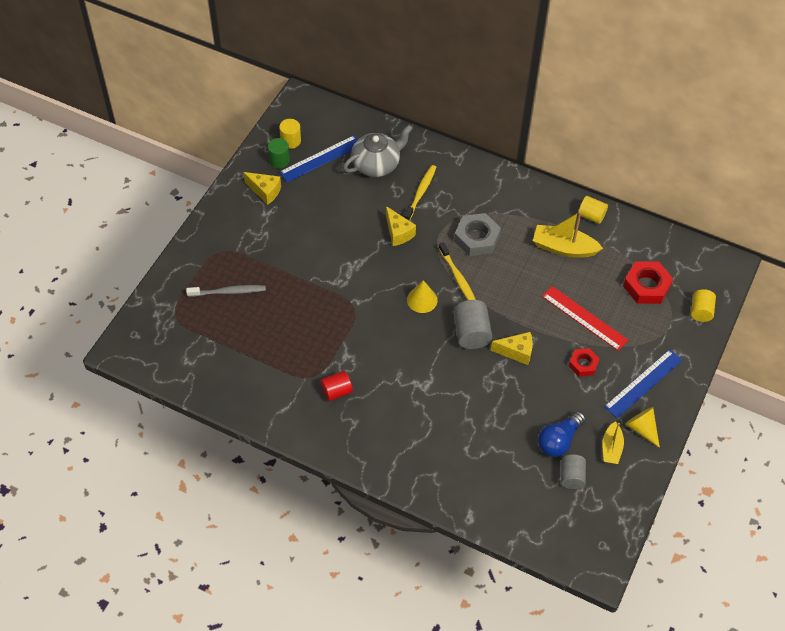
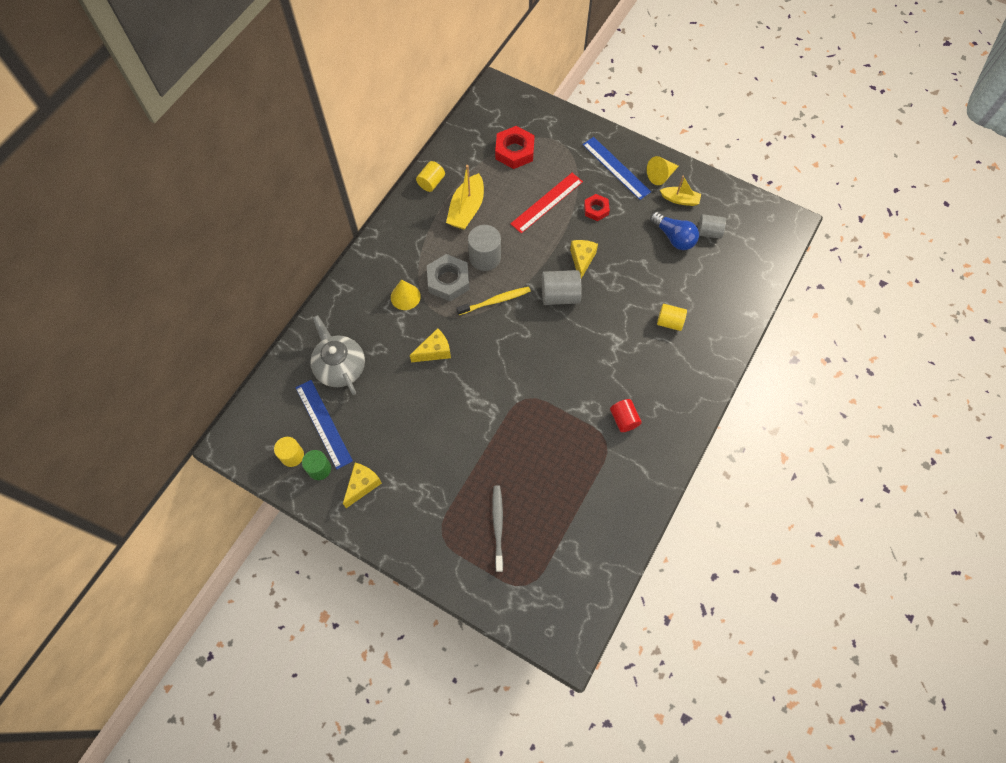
camera: 85 degrees left, 10 degrees up
(421, 192) = (384, 326): yellow toothbrush -> none
(422, 300) = (519, 335): yellow cone -> yellow cone (405, 296)
(508, 266) = (485, 257): none -> grey cylinder
(700, 311) = (544, 116): yellow cylinder -> yellow cylinder (669, 322)

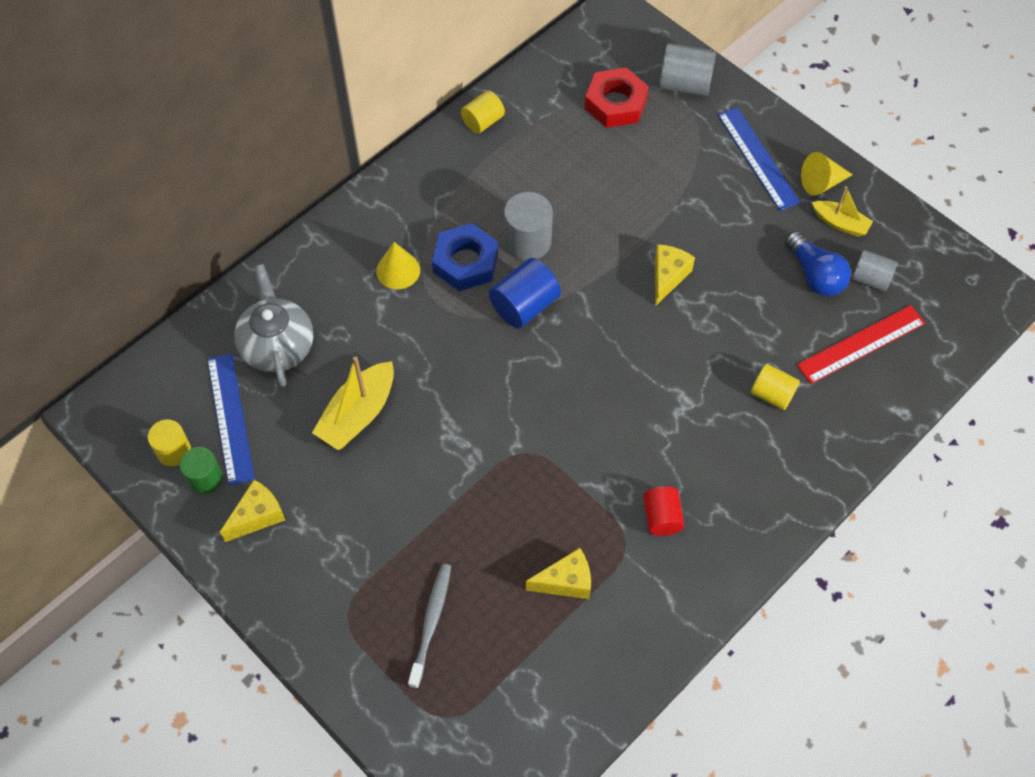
camera: 15 degrees right, 5 degrees down
(434, 351) = (416, 355): yellow cheese -> yellow cheese (566, 582)
(448, 281) = (465, 262): grey nut -> blue nut
(466, 209) = (522, 169): yellow boat -> yellow boat (358, 414)
(495, 301) = (524, 306): yellow toothbrush -> blue cylinder
(547, 202) = (641, 185): red ruler -> red ruler (861, 344)
(560, 295) = (620, 319): grey cylinder -> grey cylinder (685, 84)
(596, 209) = (710, 210): red nut -> none

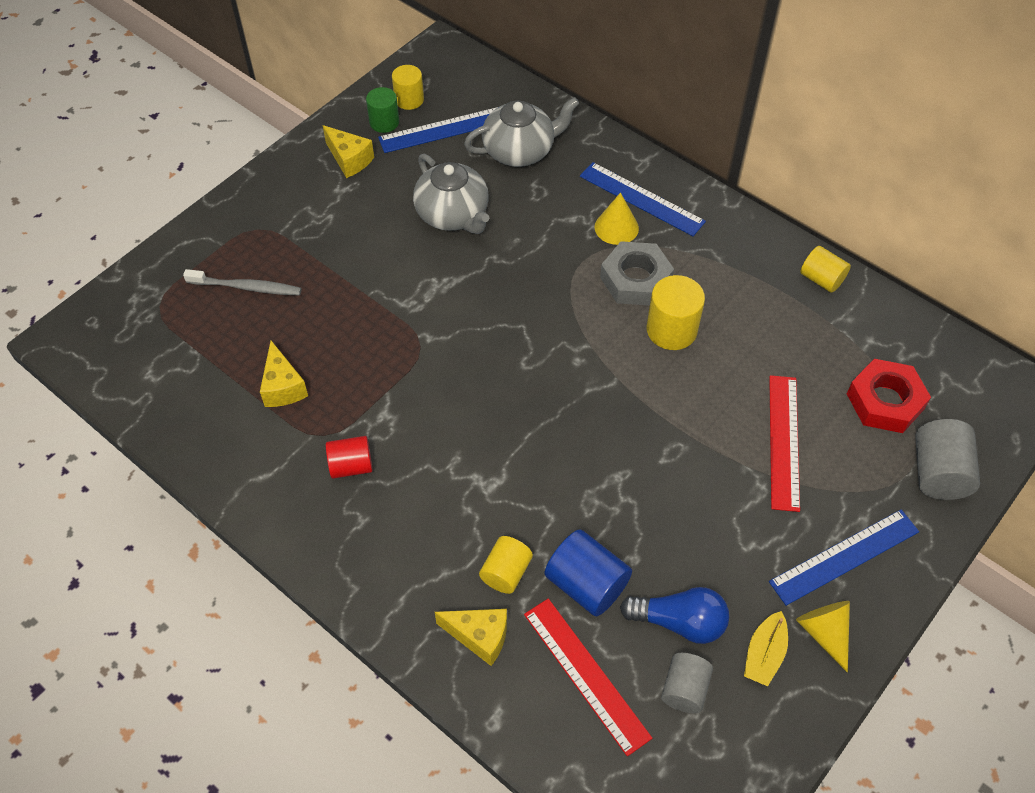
camera: 85 degrees right, 5 degrees down
(358, 414) = (453, 214): yellow boat -> grey teapot
(364, 245) = (641, 199): none -> blue ruler
(465, 262) = (635, 280): blue nut -> grey nut
(524, 306) = (590, 333): blue cylinder -> blue cylinder (586, 584)
(527, 241) = (671, 330): grey cylinder -> yellow cylinder
(651, 178) = (784, 441): none -> red ruler
(668, 277) = (649, 463): yellow cheese -> yellow cheese (479, 637)
(815, 275) = (679, 622): blue light bulb -> blue light bulb turned 135 degrees counterclockwise

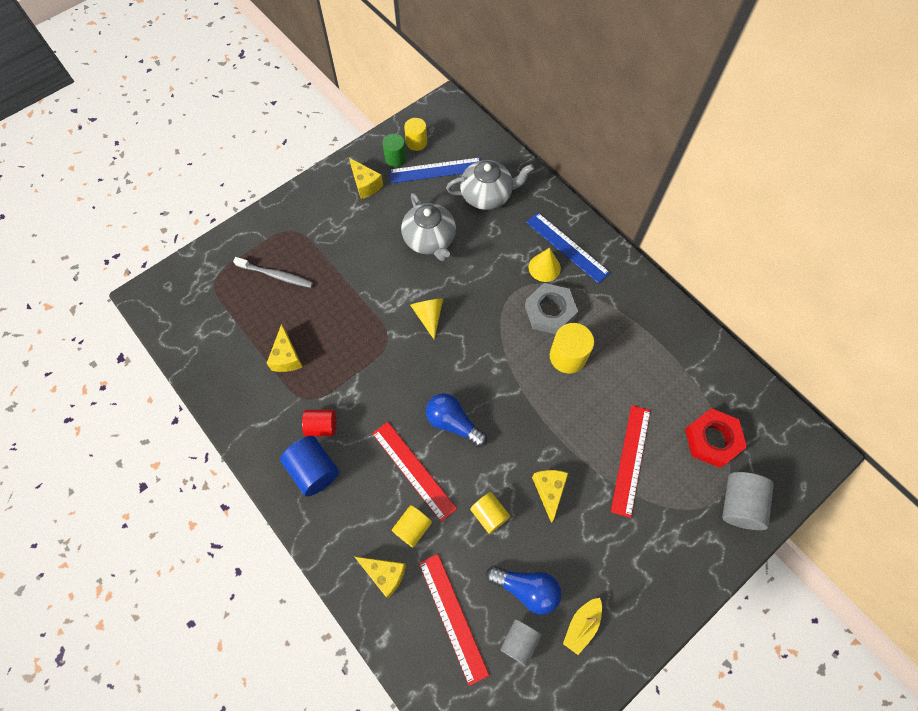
camera: 10 degrees right, 10 degrees up
(491, 500) = (413, 470): none -> red ruler
(534, 434) = (453, 423): none -> blue light bulb
(586, 584) = (467, 547): blue cylinder -> blue cylinder (314, 470)
(683, 496) = (549, 491): none -> yellow cheese
(821, 279) = (686, 333): yellow cylinder -> yellow cylinder (489, 514)
(824, 632) = (628, 616): yellow cone -> yellow cone (429, 316)
(844, 556) = (655, 559): blue ruler -> none

